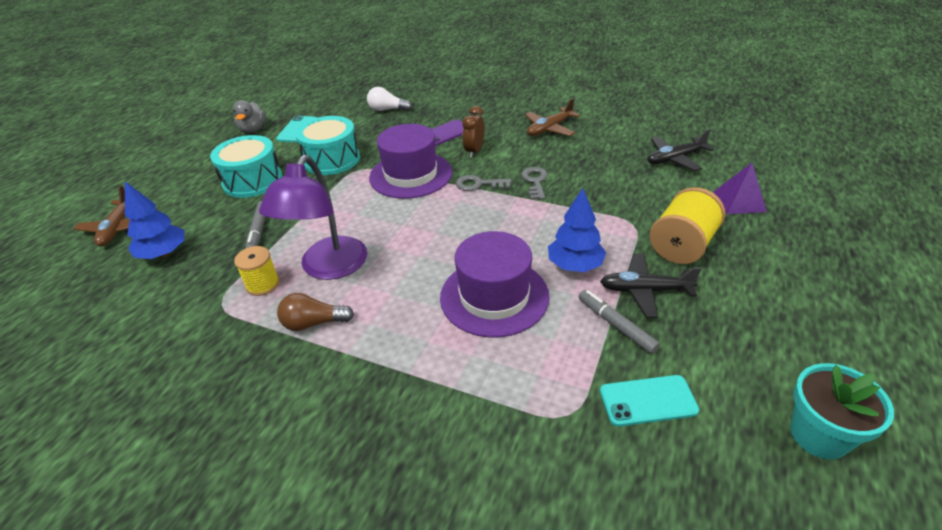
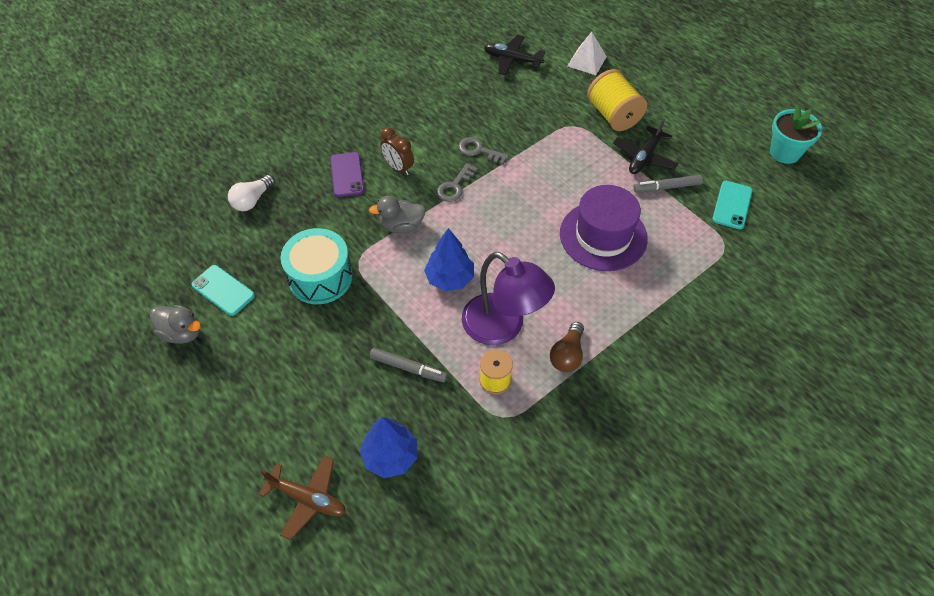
camera: 65 degrees left, 15 degrees up
(252, 181) = (306, 355): turquoise drum -> none
(411, 175) = (401, 226): purple hat -> grey duck
(549, 129) = (404, 103): brown plane -> none
(575, 265) = (598, 178): blue tree -> blue tree (450, 278)
(675, 159) = (512, 60): black plane -> black plane turned 105 degrees clockwise
(739, 201) = (587, 61): purple pyramid -> white pyramid

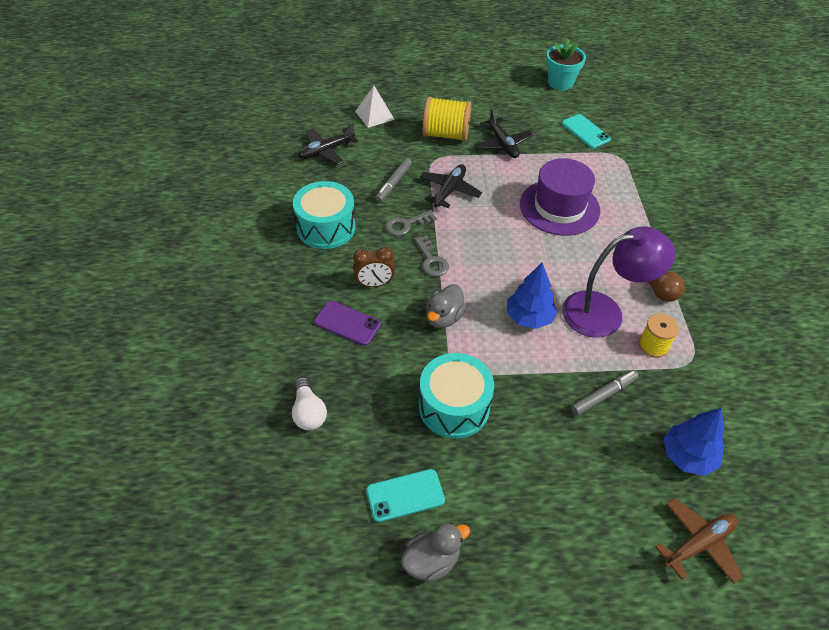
camera: 55 degrees left, 5 degrees down
(429, 108) = (326, 227): none -> turquoise drum
(546, 154) = (449, 190): none -> black plane
(667, 187) = (542, 150): grey marker -> grey marker (394, 183)

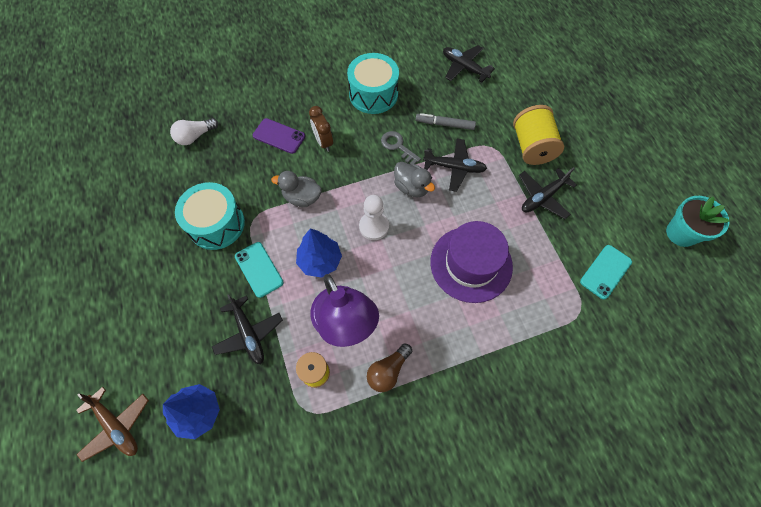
camera: 75 degrees right, 15 degrees up
(347, 323) = (279, 136): purple phone -> purple phone turned 75 degrees counterclockwise
(374, 115) = (530, 86): white pyramid -> none
(405, 495) = (137, 211): turquoise phone -> turquoise phone (259, 269)
(431, 260) = (362, 174): grey key -> none
(431, 561) = (90, 238): grey duck -> grey duck (412, 187)
(499, 265) = (374, 226): none -> white pawn
(603, 395) = (249, 334): grey marker -> black plane

